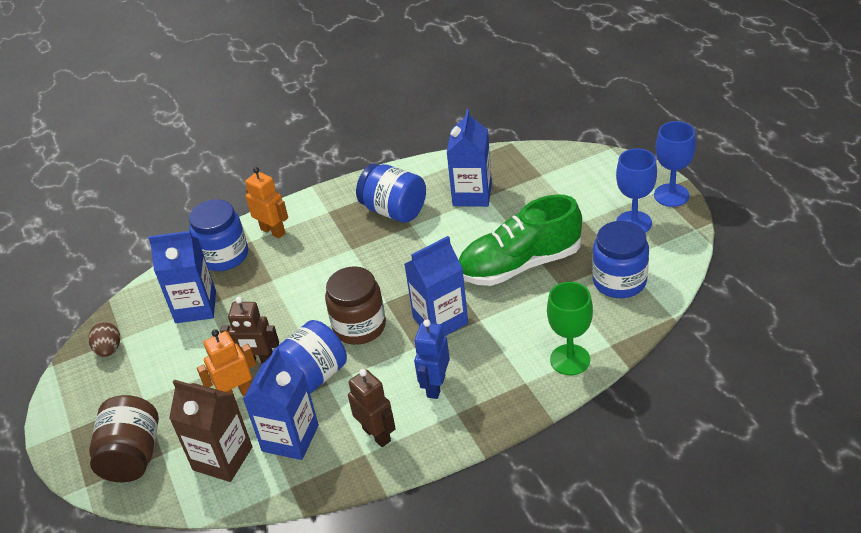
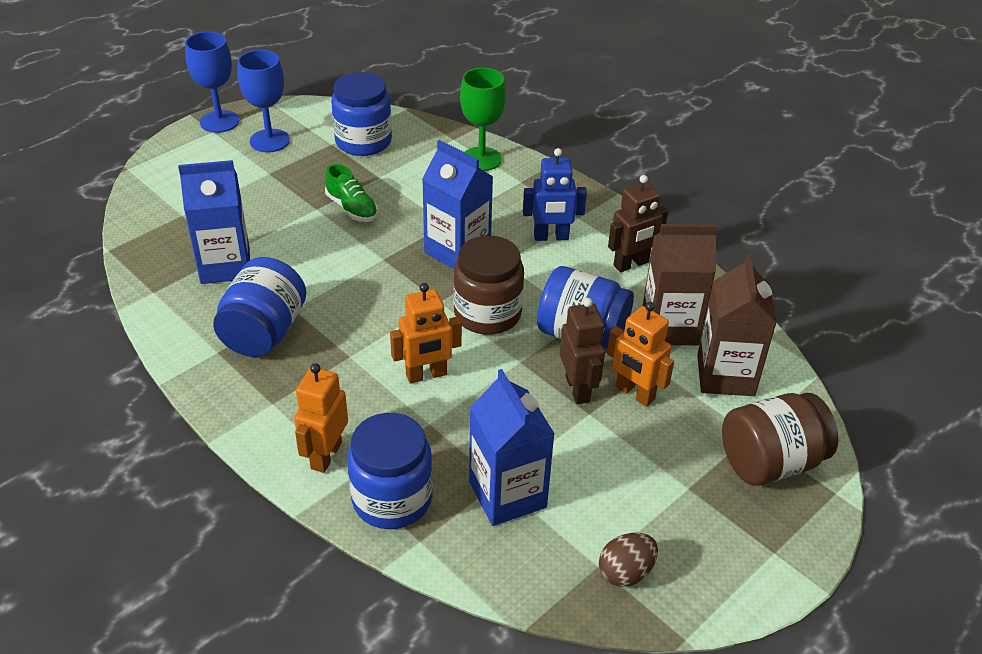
camera: 115 degrees left, 0 degrees up
(290, 438) = (669, 327): blue carton -> brown carton
(314, 284) = (426, 375): none -> orange robot
(377, 434) = (631, 264): brown robot -> brown robot turned 150 degrees counterclockwise
(519, 264) = (352, 208): green shoe -> green shoe, size x0.48

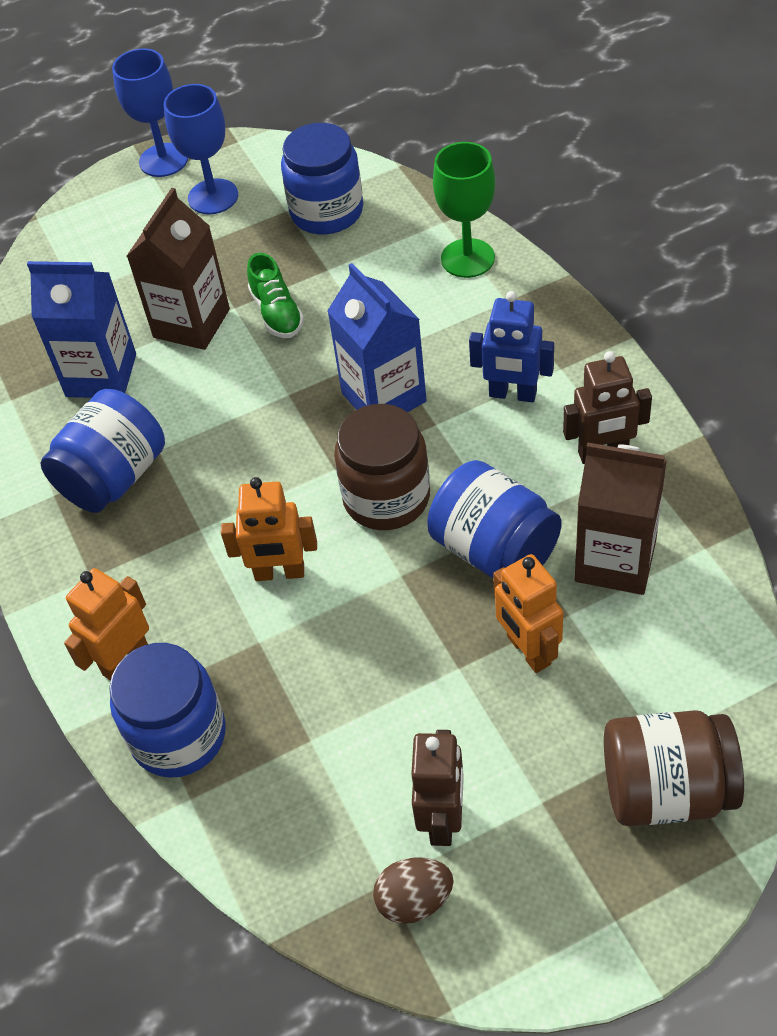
camera: 25 degrees right, 10 degrees up
(507, 494) = (314, 760): blue carton -> none
(578, 389) = (458, 629): brown robot -> brown robot (443, 819)
(725, 375) = (661, 647): brown carton -> brown carton (191, 323)

